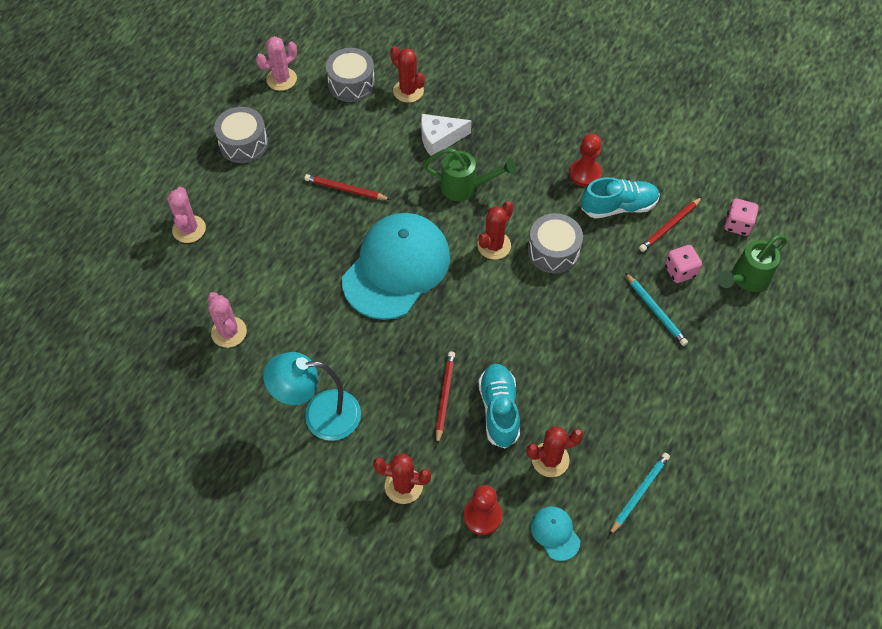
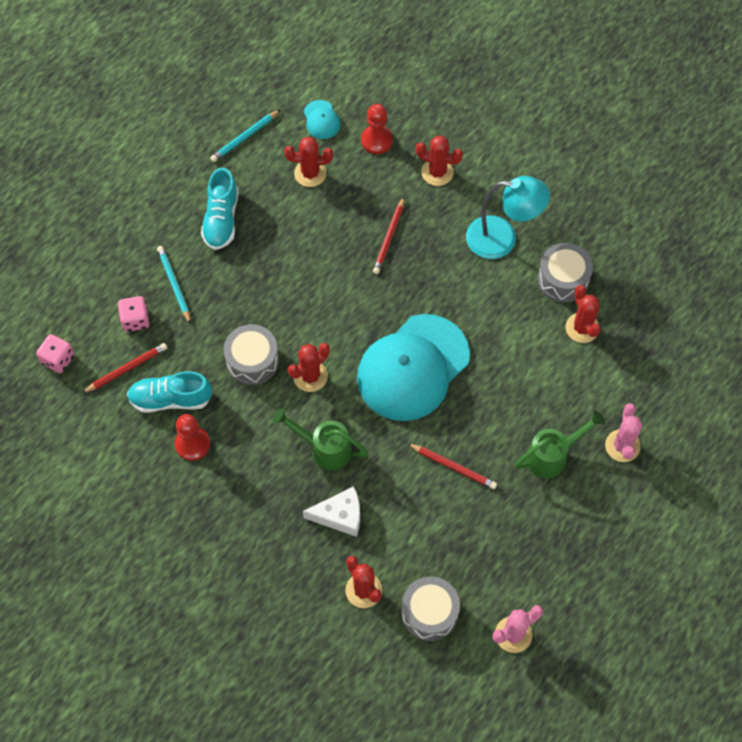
camera: 170 degrees left, 5 degrees up
(229, 332) = (582, 328): pink cactus -> red cactus
(243, 143) = (562, 546): grey drum -> grey drum (563, 279)
(499, 410) = (343, 219): turquoise shoe -> turquoise shoe (221, 219)
(746, 279) = (75, 302): green watering can -> green watering can (553, 456)

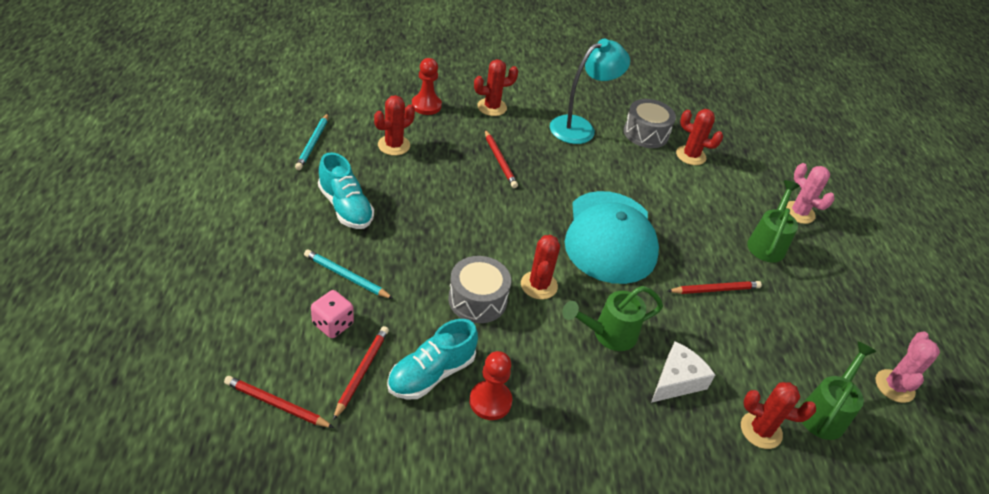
camera: 45 degrees left, 20 degrees down
(58, 359) = (276, 404): pink dice -> red pencil
(321, 120) = (369, 109): turquoise cap -> none
(429, 613) = (825, 412): grey drum -> green watering can

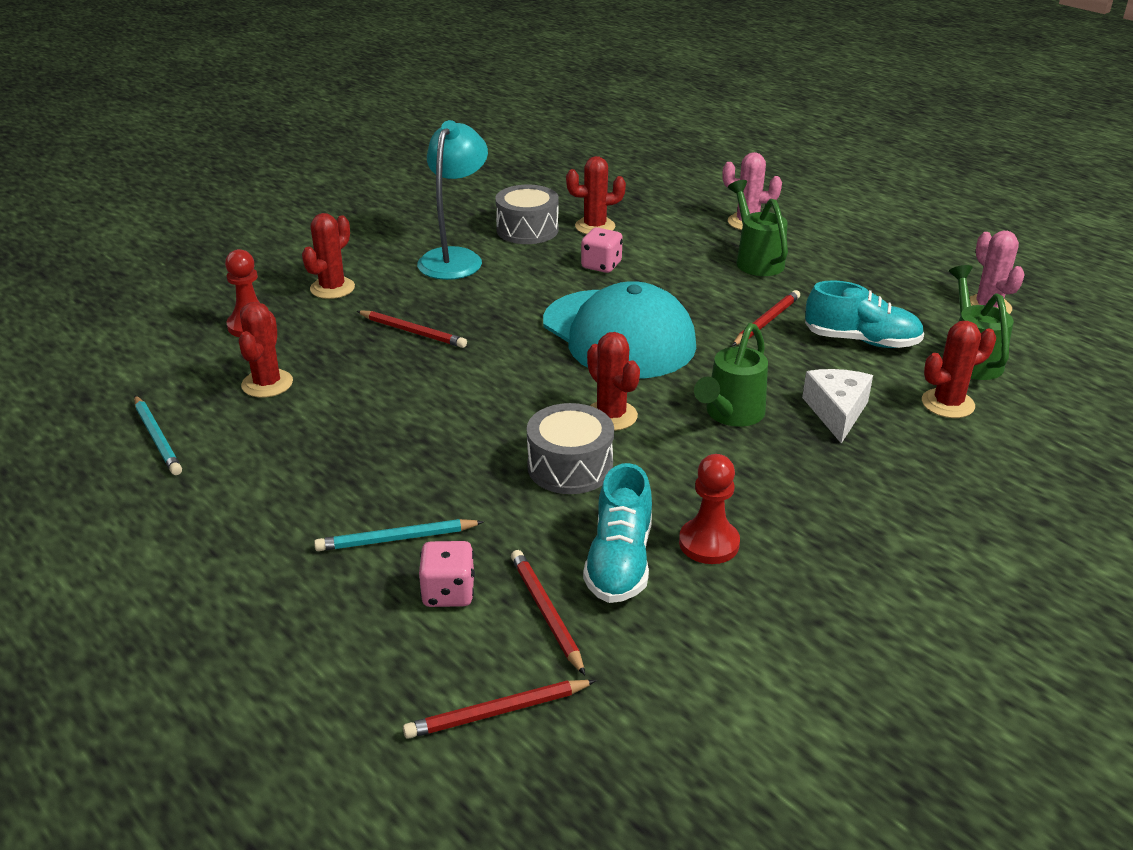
camera: 35 degrees left, 10 degrees down
(345, 207) = (296, 475): turquoise shoe -> turquoise shoe (861, 341)
(660, 185) = (601, 265): none -> pink dice

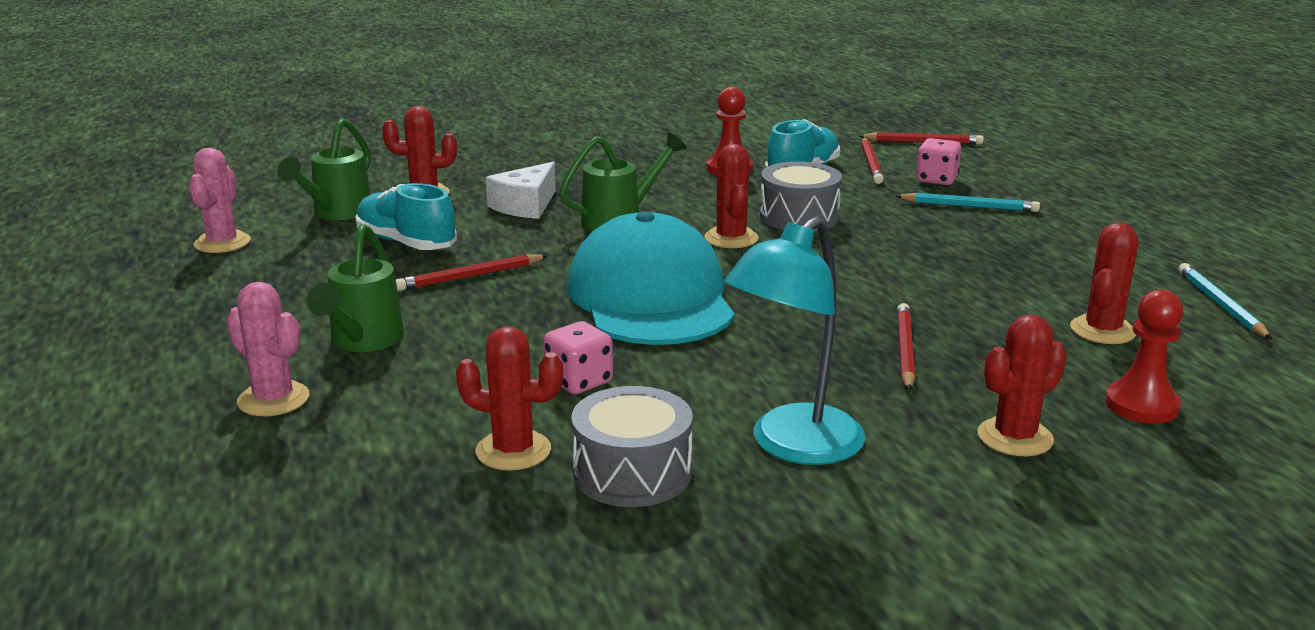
camera: 155 degrees left, 10 degrees down
(413, 332) = (905, 350): red pencil -> red pencil turned 45 degrees clockwise

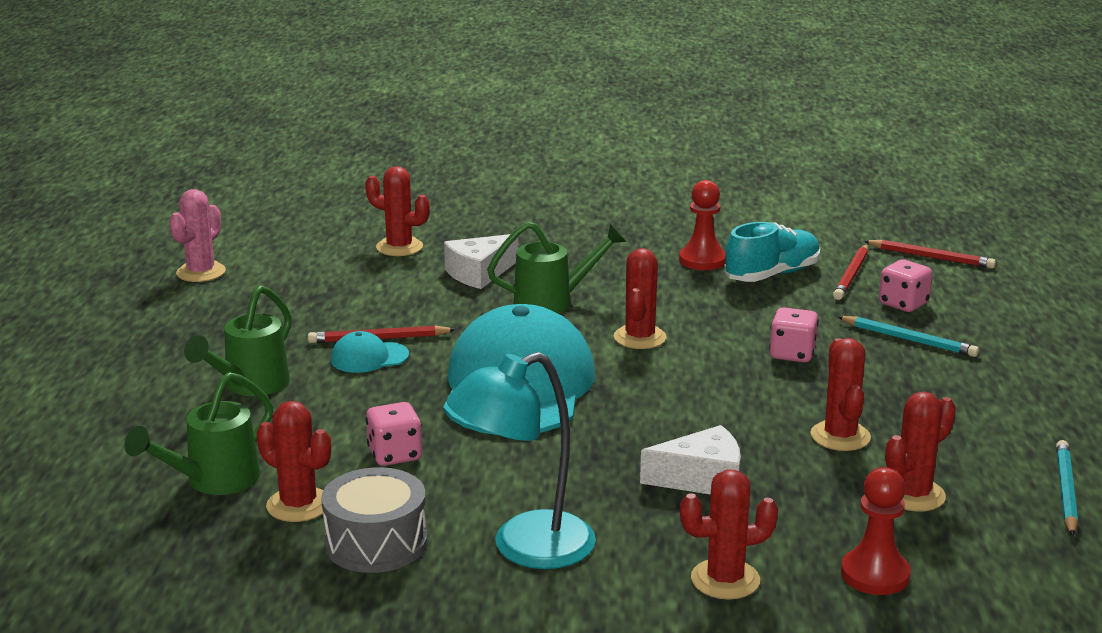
camera: 20 degrees right, 0 degrees up
(273, 399) = (150, 425): pink cactus -> none
(336, 213) = (311, 257): green watering can -> green watering can (213, 482)
(406, 243) = (349, 296): turquoise shoe -> none
(474, 295) = (369, 357): none -> turquoise cap
(799, 217) = (725, 324): grey drum -> none
(882, 232) = (792, 354): none -> pink dice
(905, 350) = (702, 479): red pencil -> white cheese
(991, 292) = (840, 436): none -> red cactus

